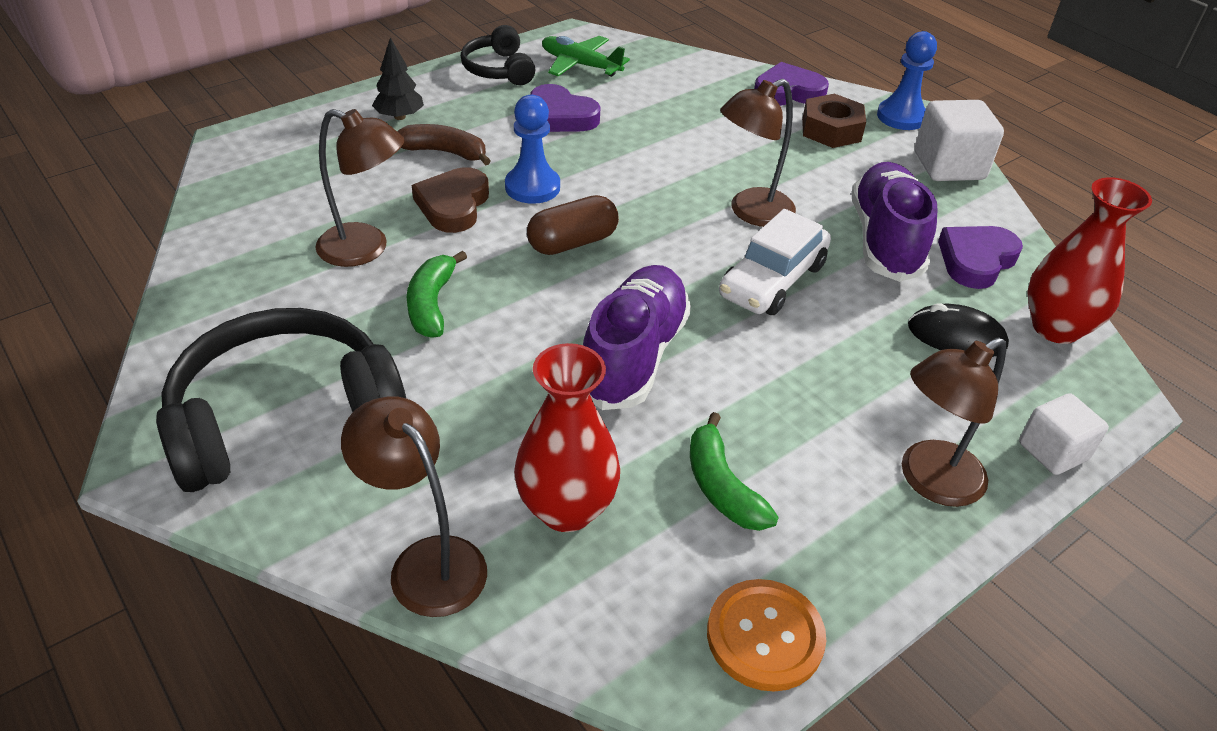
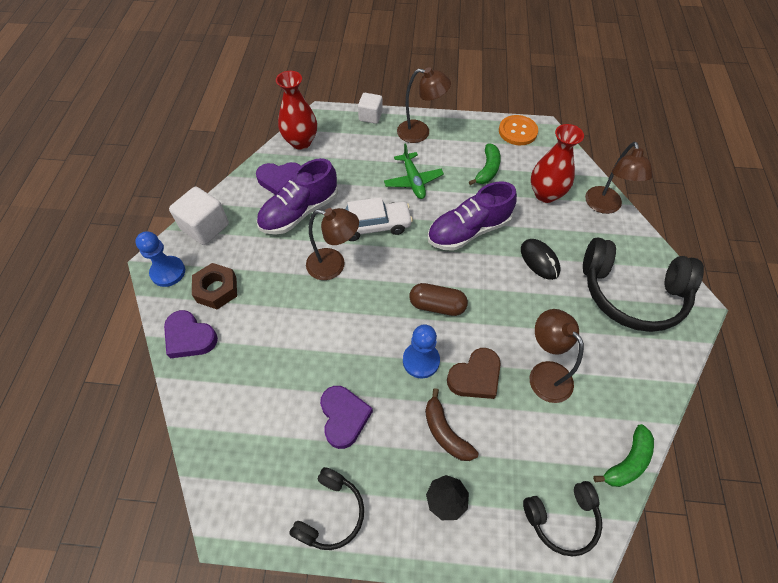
camera: 135 degrees left, 15 degrees up
(266, 154) = (562, 518): none -> black headphones
(432, 304) = (534, 312): green banana -> green banana (627, 461)
(580, 65) = (271, 472): green plane -> green plane (413, 181)
(956, 336) = (340, 161): black mouse -> black mouse (539, 260)

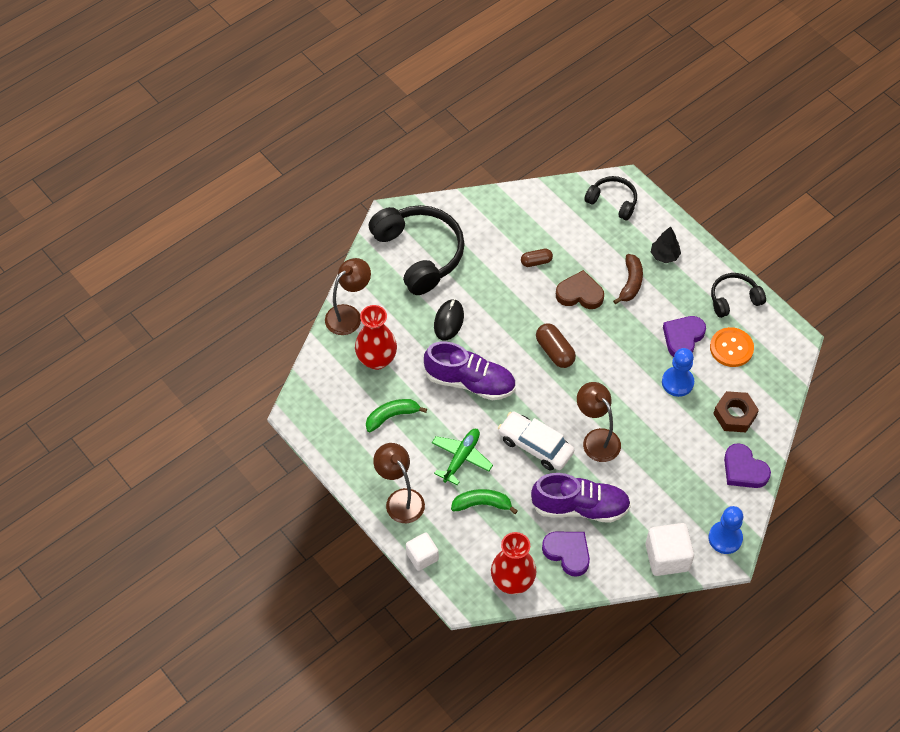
camera: 135 degrees left, 0 degrees up
(189, 337) = (744, 470): purple heart -> purple heart turned 150 degrees clockwise
(216, 289) = (698, 492): brown nut -> brown nut (734, 415)
(421, 361) = (603, 329): blue pawn -> blue pawn (677, 382)
(517, 131) = (320, 428): orange button -> orange button (731, 348)
(544, 373) = (536, 262): brown lamp -> brown capsule
(627, 461) = (547, 192): green banana -> green banana (482, 504)

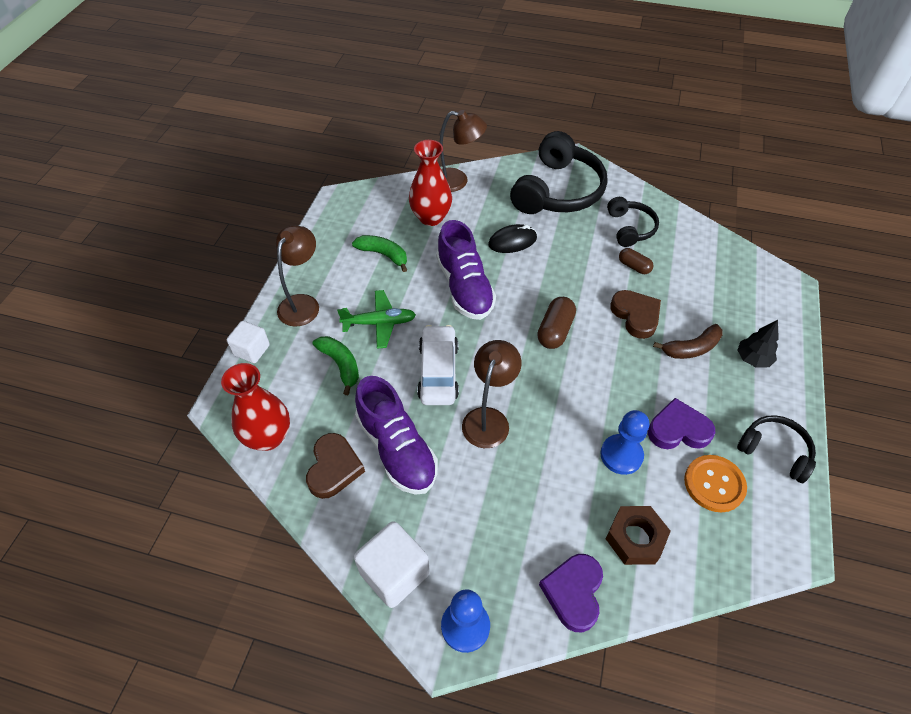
camera: 55 degrees right, 5 degrees down
(567, 553) = (334, 468): purple heart -> brown heart
(612, 201) = (760, 286): black headphones -> black headphones (630, 228)

